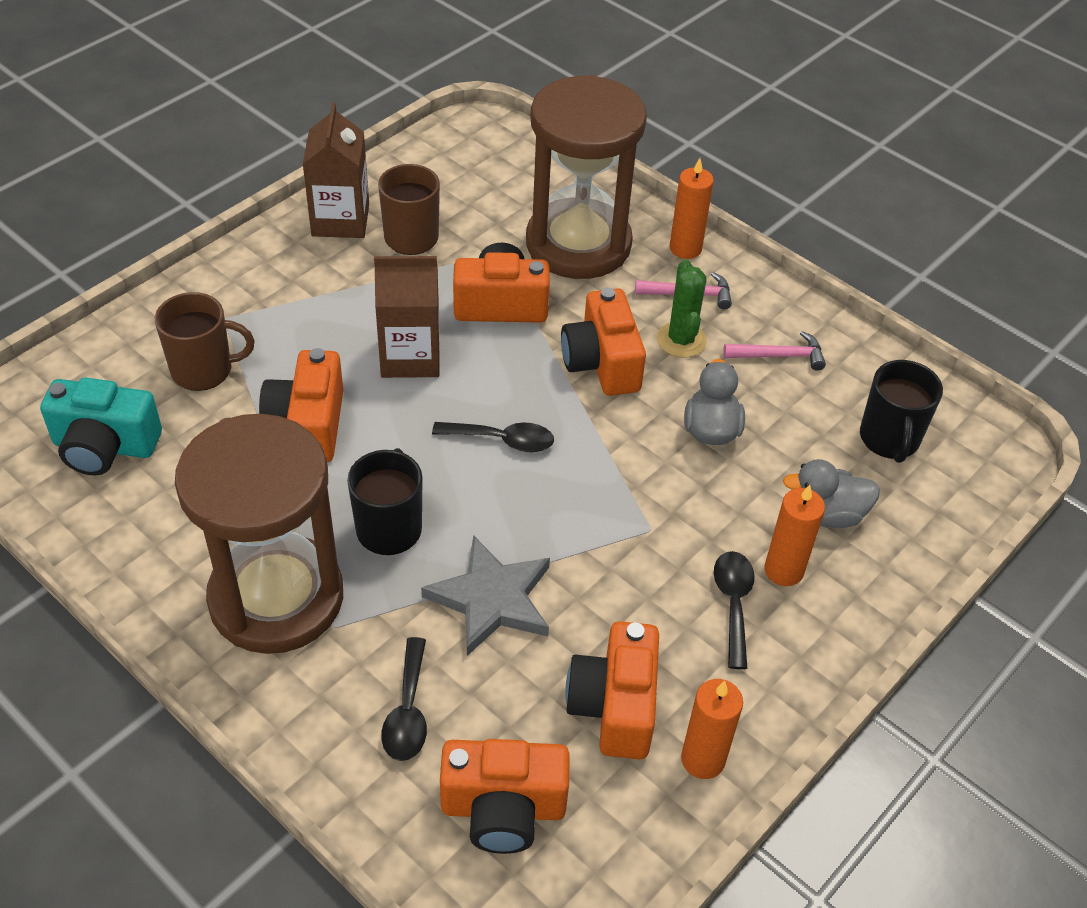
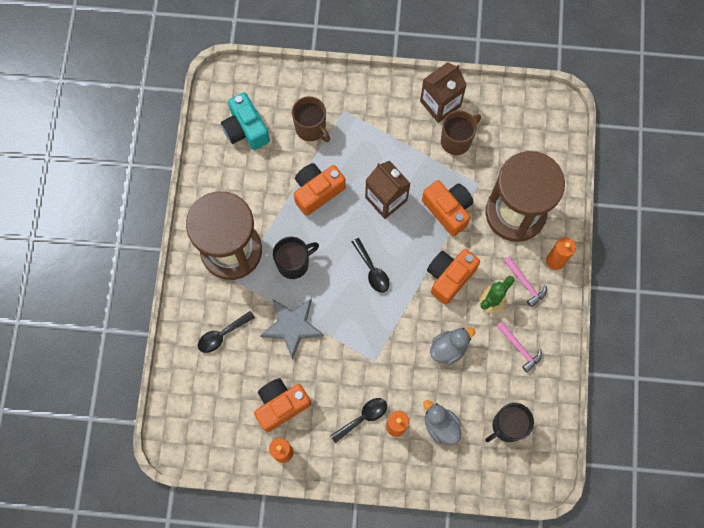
camera: 55 degrees right, 25 degrees up
(503, 808) = (210, 397): orange camera -> none

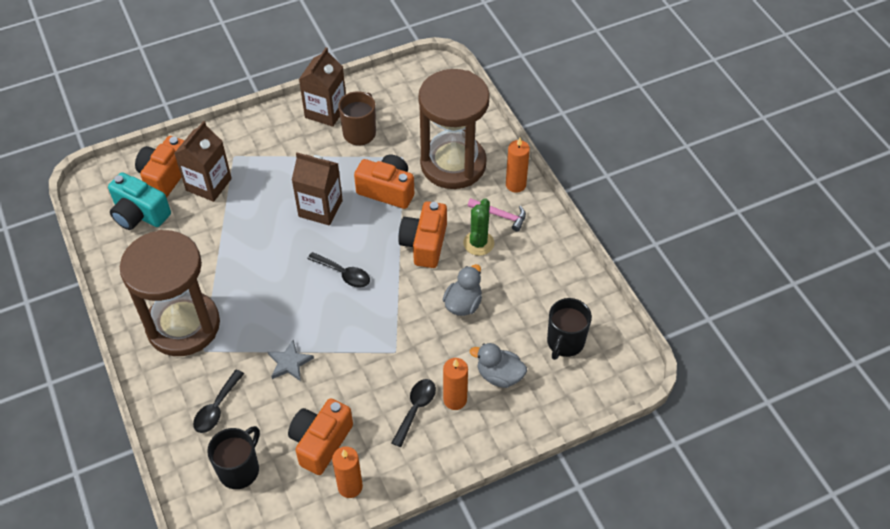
camera: 30 degrees left, 20 degrees down
(292, 326) = (289, 363): grey star -> grey star, size x0.62
(294, 263) = (258, 306): black mug -> black mug (240, 469)
(311, 128) = (208, 184): brown mug -> brown carton
(317, 191) = (246, 233): orange camera -> orange camera (165, 176)
(519, 348) = (531, 270): pink hammer -> none

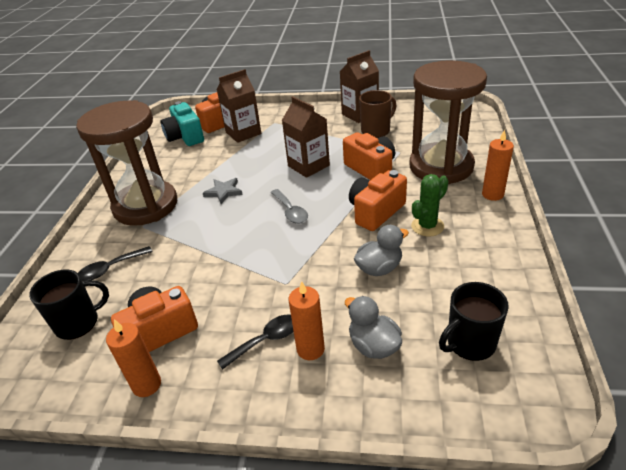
camera: 35 degrees right, 15 degrees down
(289, 363) = (193, 258): grey star -> grey star (223, 192)
(344, 274) = (290, 211): black spoon -> grey spoon
(500, 215) = (463, 212): pink hammer -> none

